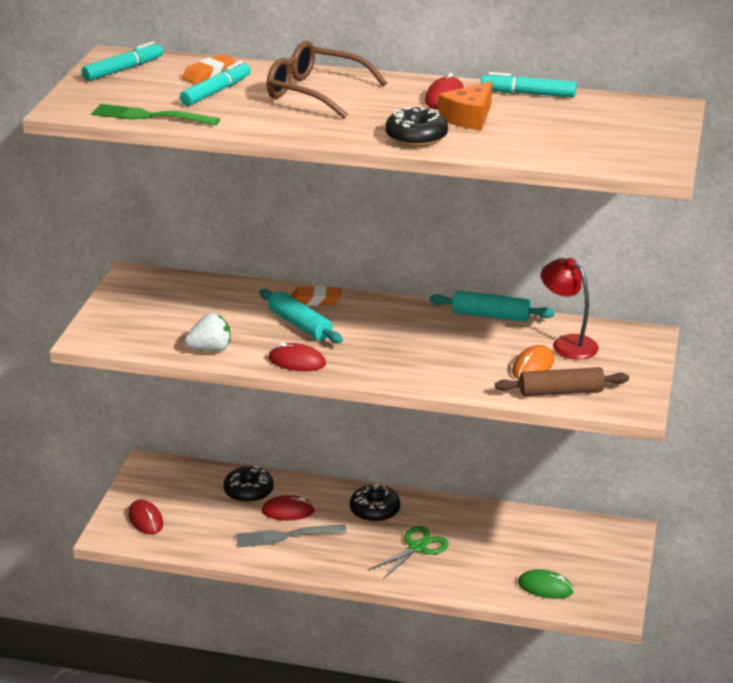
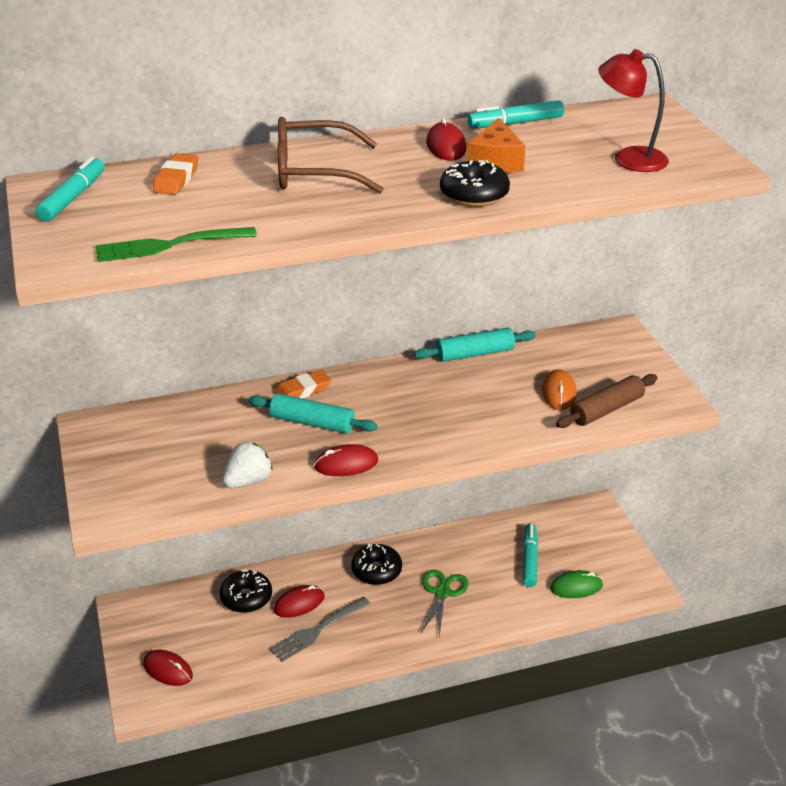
camera: 30 degrees left, 5 degrees up
(216, 92) = (209, 197): turquoise marker -> turquoise marker (529, 559)
(567, 343) = (564, 359): red lamp -> red lamp (629, 159)

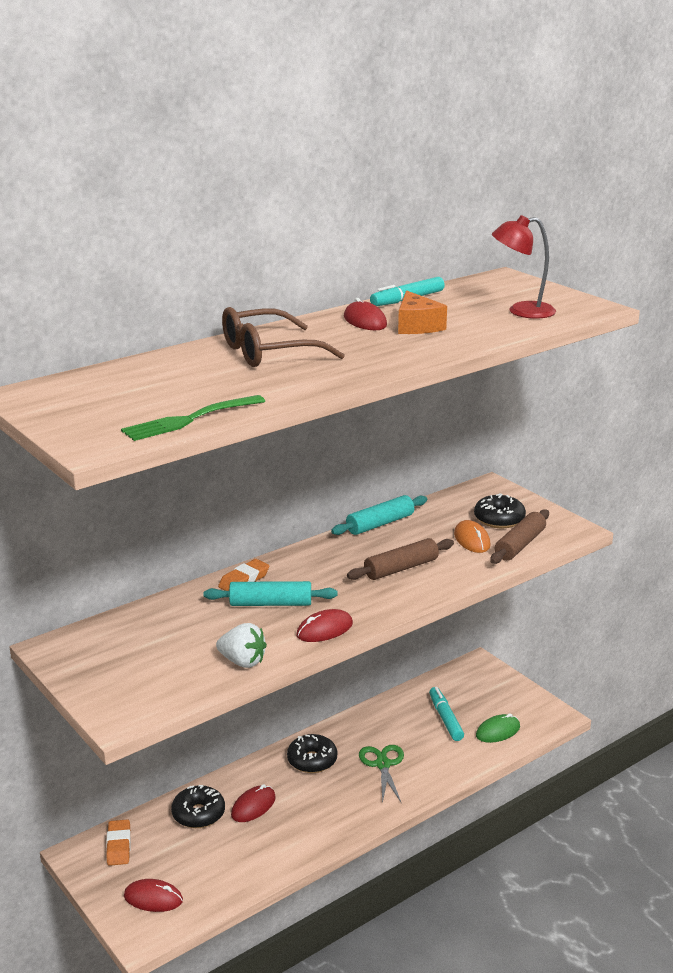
camera: 20 degrees left, 10 degrees down
(73, 198) = (60, 399): turquoise marker -> none
(176, 179) = (147, 373): orange eraser -> orange eraser (119, 846)
(248, 481) = (242, 662): white strawberry -> white strawberry turned 90 degrees clockwise
(317, 630) = (284, 825): grey fork -> none
(464, 411) = (401, 568): none -> brown rolling pin
(474, 195) = (422, 350): black donut -> black donut (499, 519)

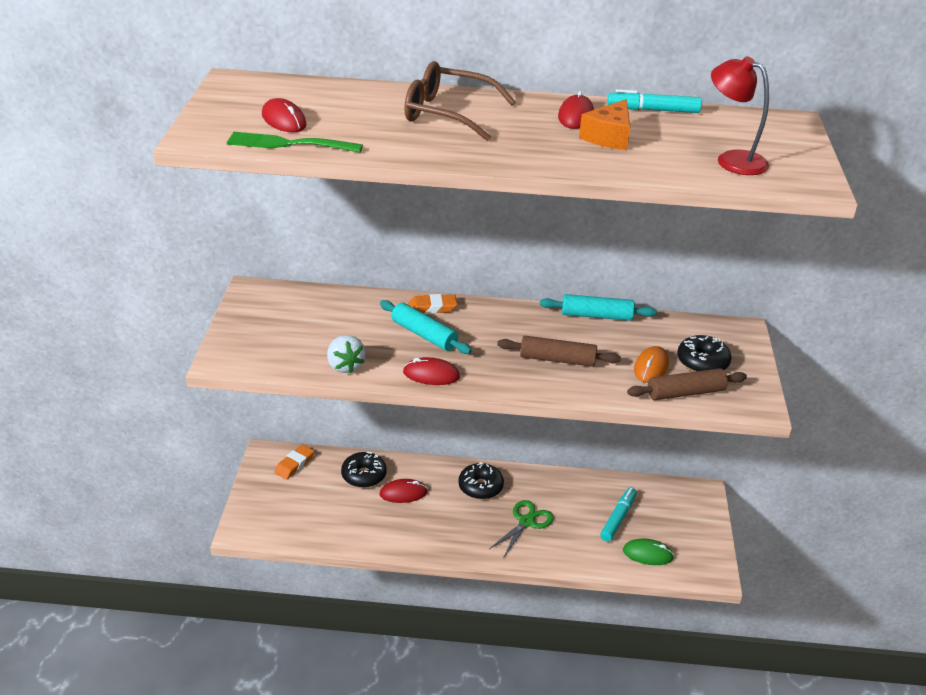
camera: 40 degrees right, 10 degrees up
(153, 898) = (274, 511): red mouse -> red mouse (284, 120)

